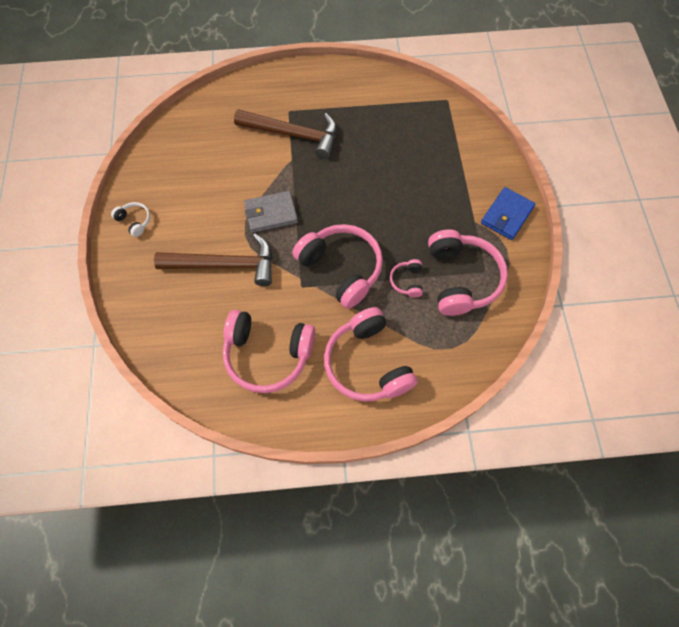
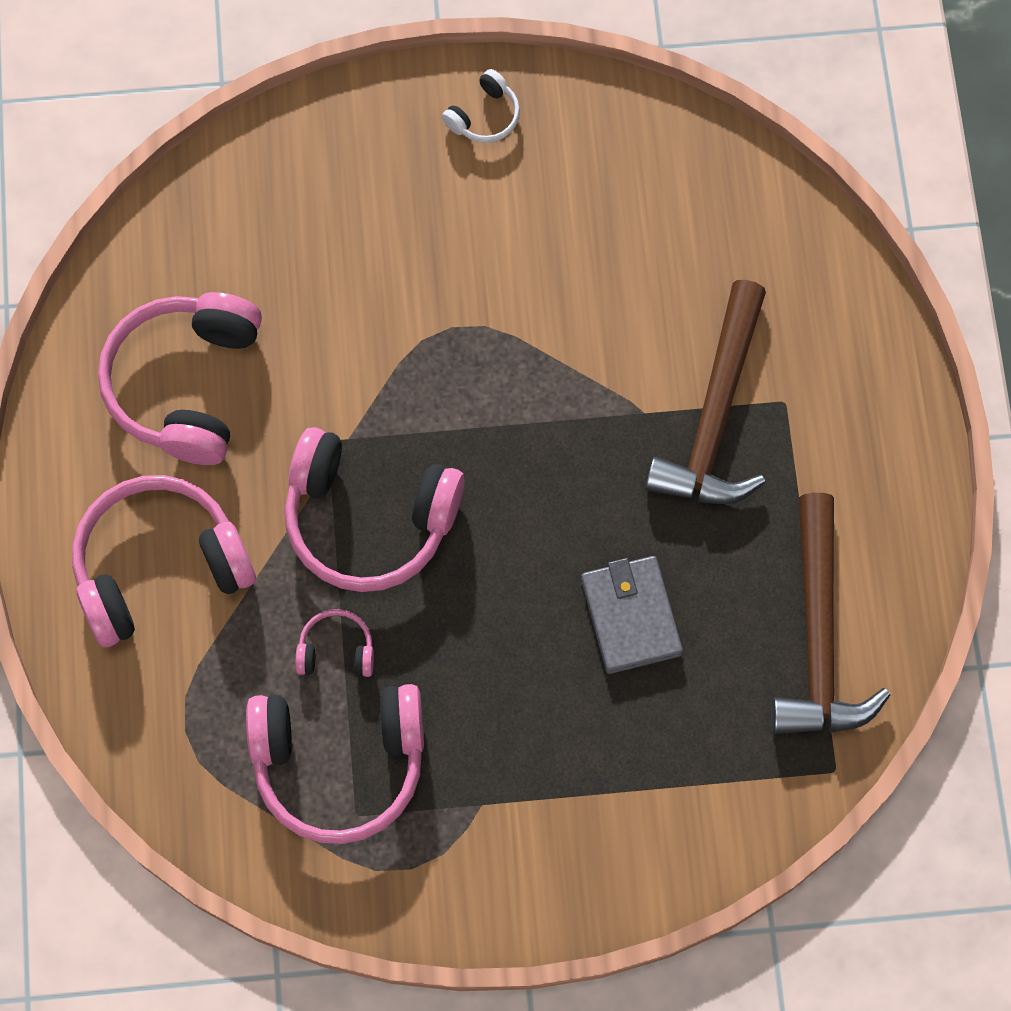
camera: 90 degrees right, 5 degrees up
(225, 265) = (381, 294): brown hammer -> brown hammer (819, 635)
(271, 213) = (502, 376): grey wallet -> grey wallet (631, 616)
(341, 268) = (368, 519): pink headphones -> pink headphones turned 60 degrees clockwise
(506, 215) = (498, 878): blue wallet -> none

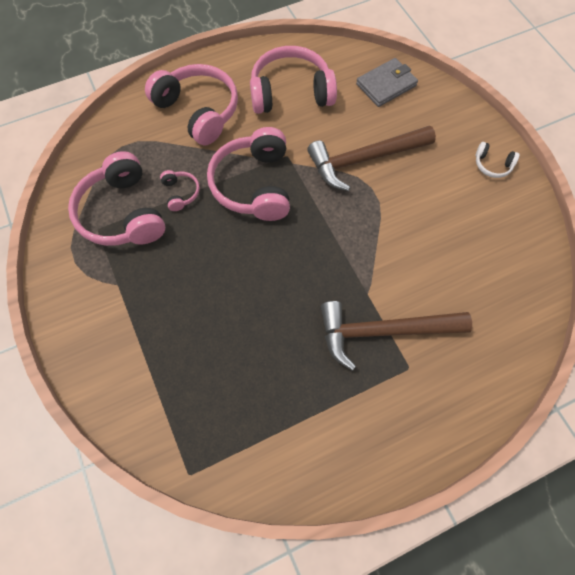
camera: 70 degrees right, 5 degrees down
(631, 616) = (246, 325): grey wallet -> grey wallet (386, 85)
(819, 635) = (271, 436): brown hammer -> brown hammer (364, 159)

